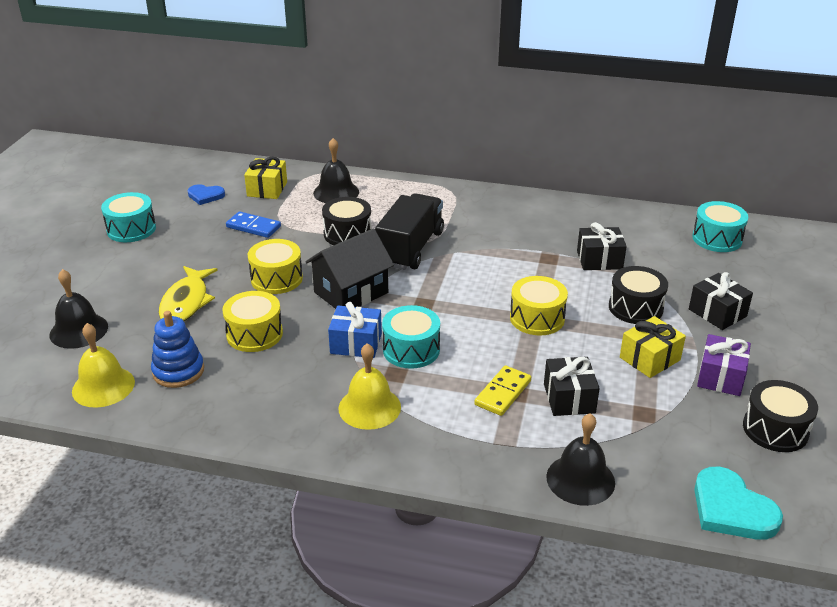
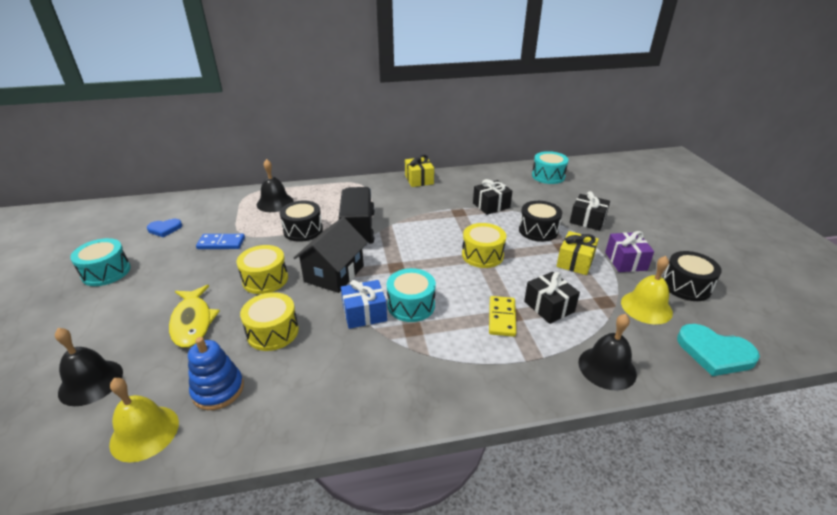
camera: 25 degrees left, 0 degrees up
(267, 189) = (217, 212): yellow gift -> yellow gift (419, 180)
(369, 407) = (411, 364): yellow bell -> yellow bell (646, 307)

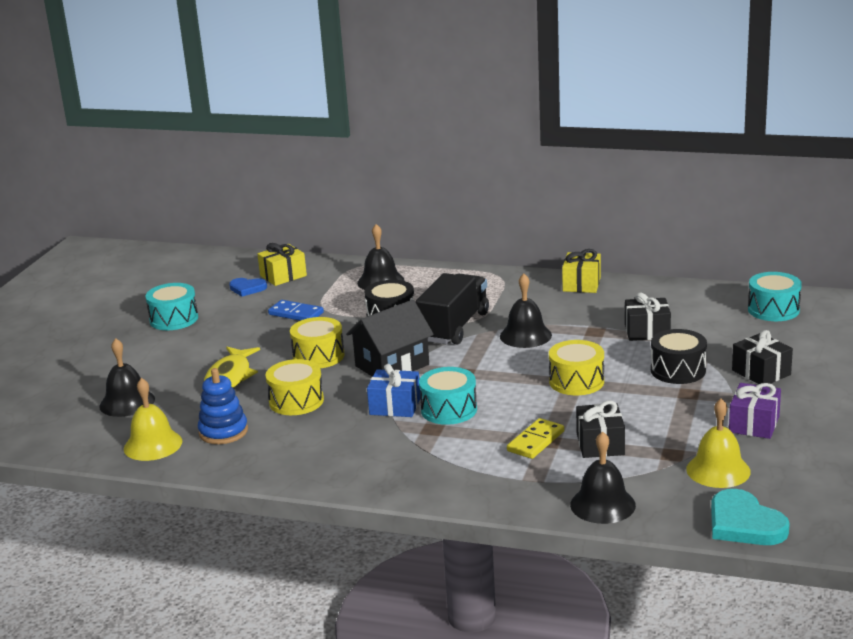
camera: 30 degrees right, 10 degrees down
(415, 225) = (525, 335): none -> black bell
(575, 262) = (685, 411): yellow gift -> yellow gift (283, 276)
(686, 286) = (800, 463): black drum -> none

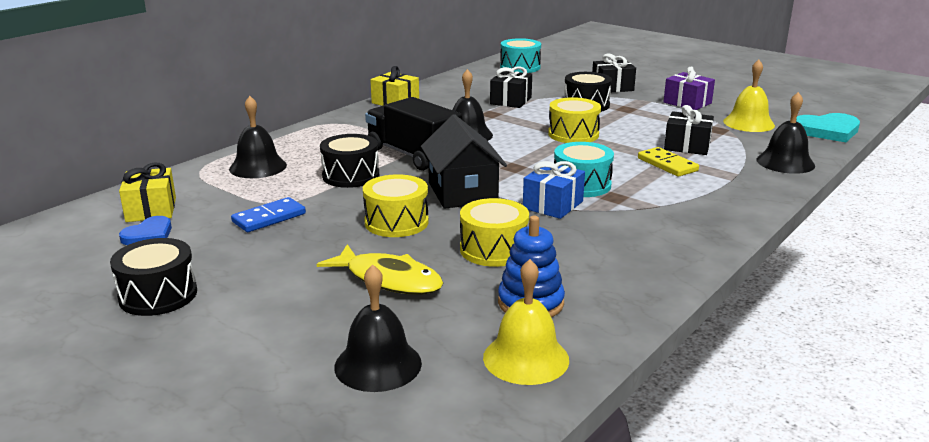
camera: 70 degrees left, 0 degrees up
(174, 319) = (158, 295): turquoise drum -> black drum

